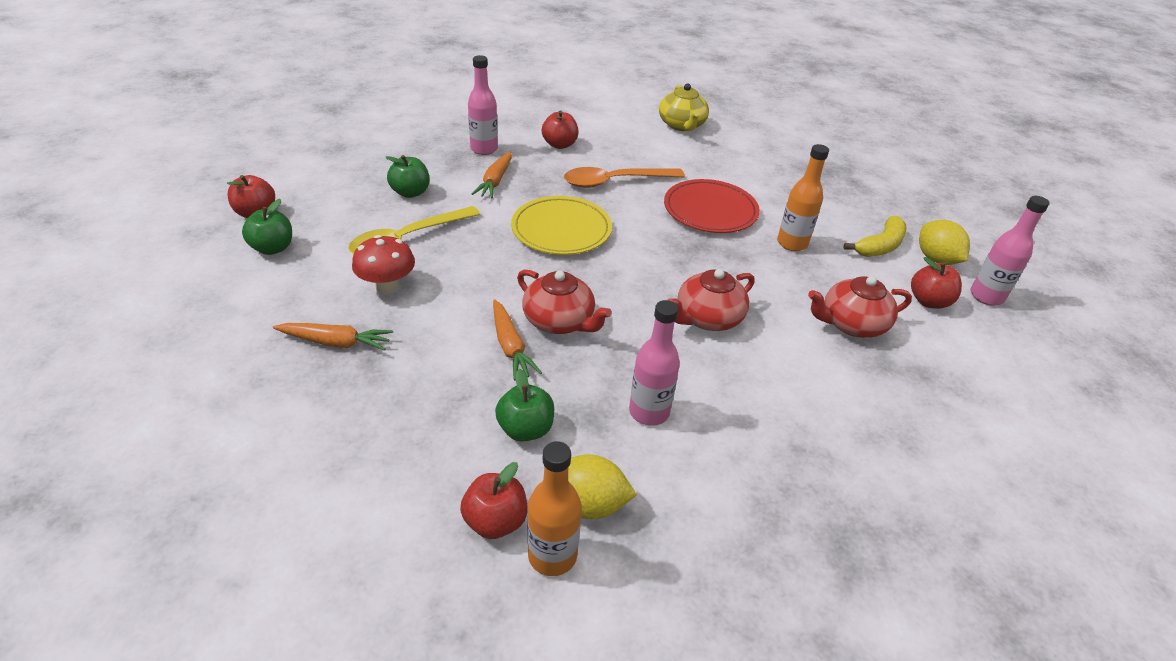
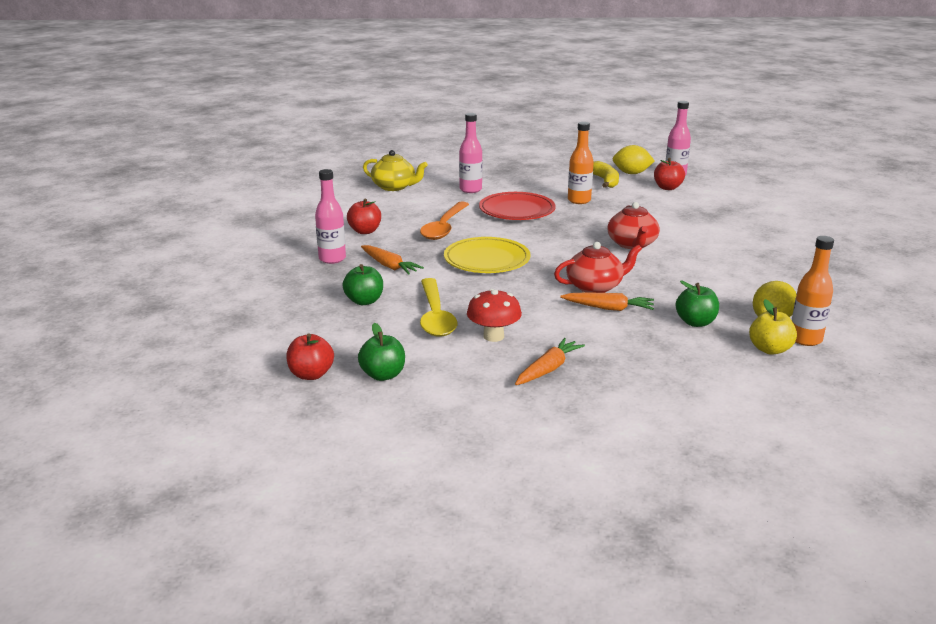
camera: 55 degrees left, 15 degrees down
(495, 521) = (769, 349): red apple -> yellow apple
(649, 412) = (706, 283): pink bottle -> pink bottle (470, 190)
(851, 324) = (671, 211): red teapot -> none

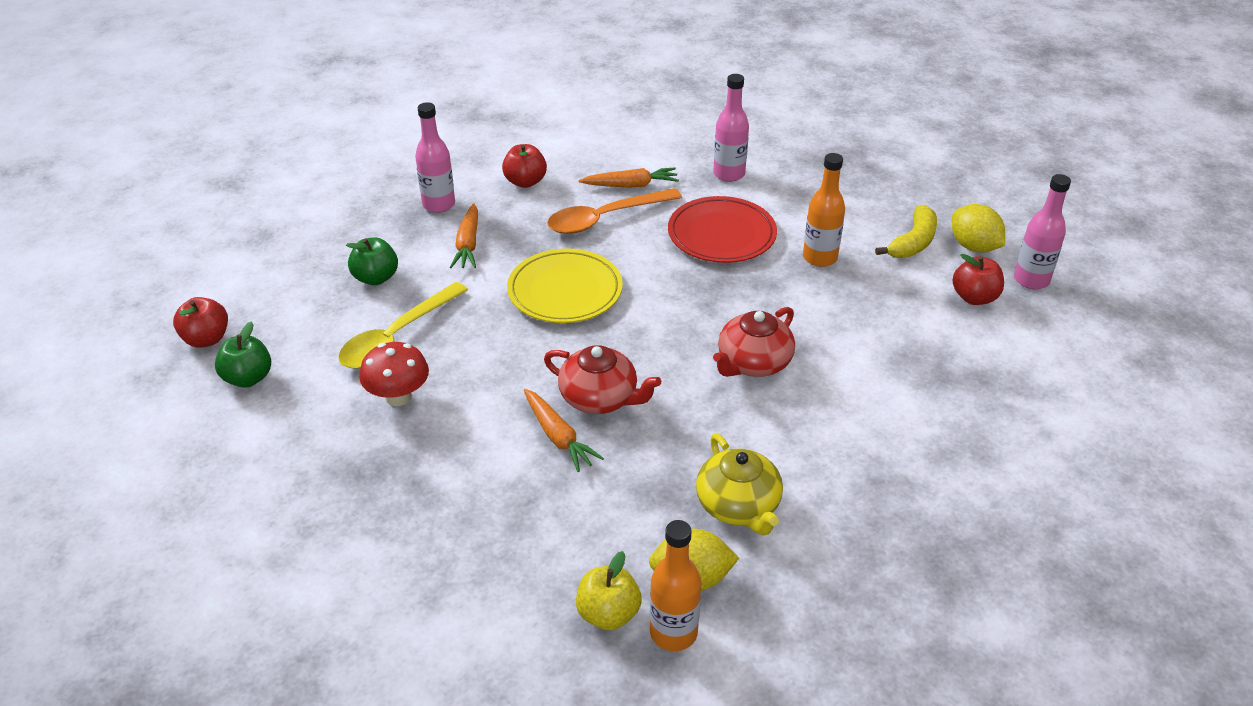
camera: 45 degrees right, 15 degrees up
(394, 187) = (659, 128): yellow teapot -> yellow teapot (738, 506)
(548, 369) = (370, 471): orange carrot -> orange carrot (631, 185)
(695, 322) = (605, 519): green apple -> none

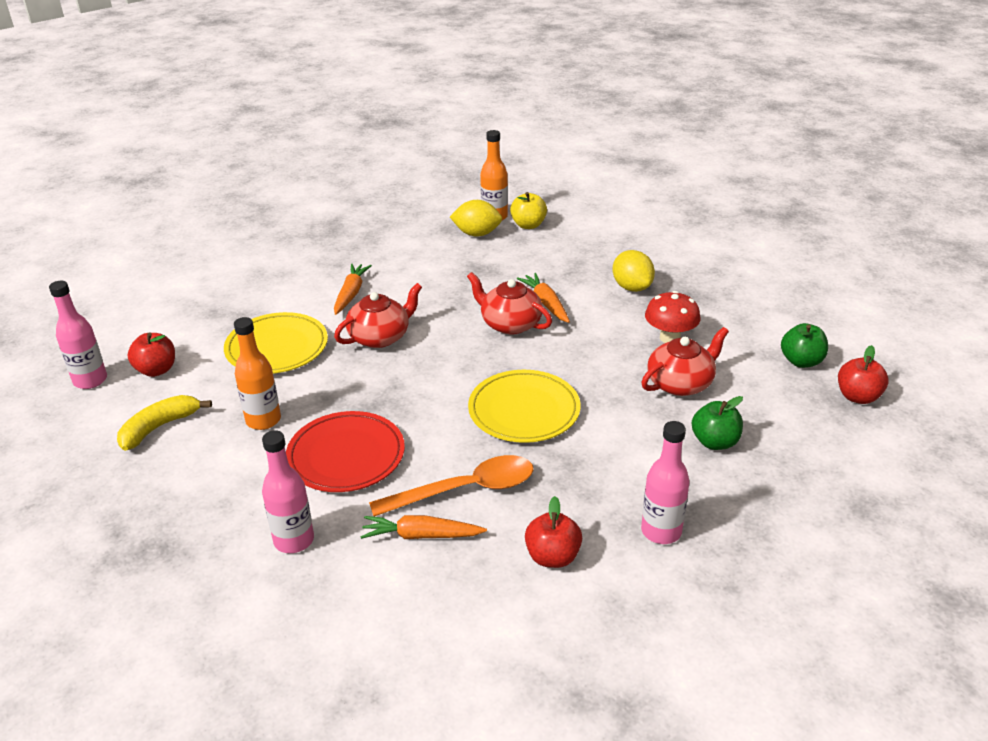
camera: 170 degrees left, 5 degrees down
(397, 336) = (680, 383): yellow spoon -> red teapot
(468, 244) = (621, 472): orange carrot -> orange carrot (351, 294)
(738, 506) = (434, 260): yellow teapot -> none
(865, 337) = (277, 348): none -> yellow plate
(973, 246) = (106, 417): yellow lemon -> yellow lemon (632, 287)

